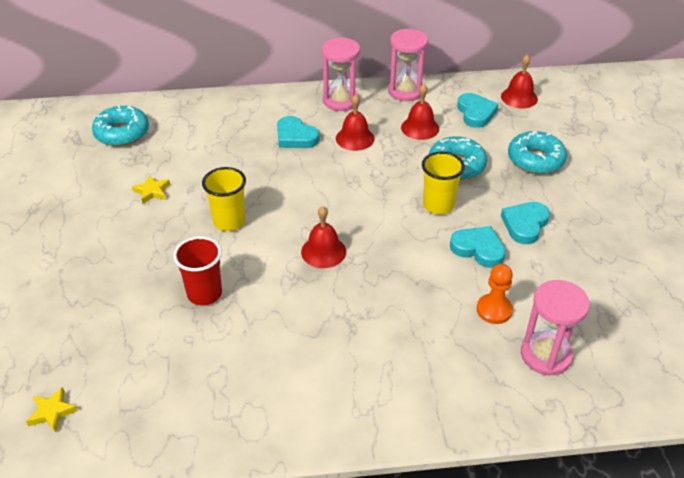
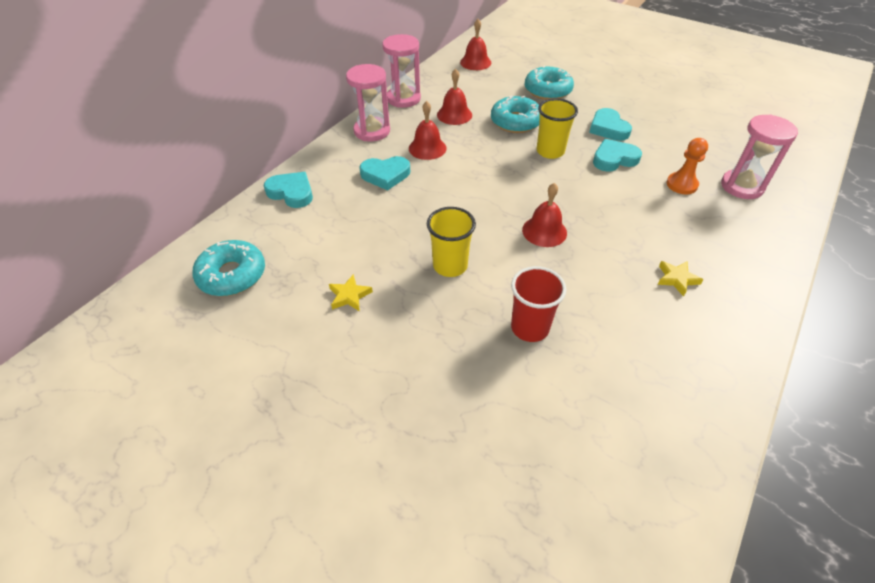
camera: 50 degrees left, 5 degrees up
(52, 412) = (603, 532): yellow star -> yellow star (677, 279)
(476, 113) = (469, 85): turquoise heart -> turquoise heart (291, 192)

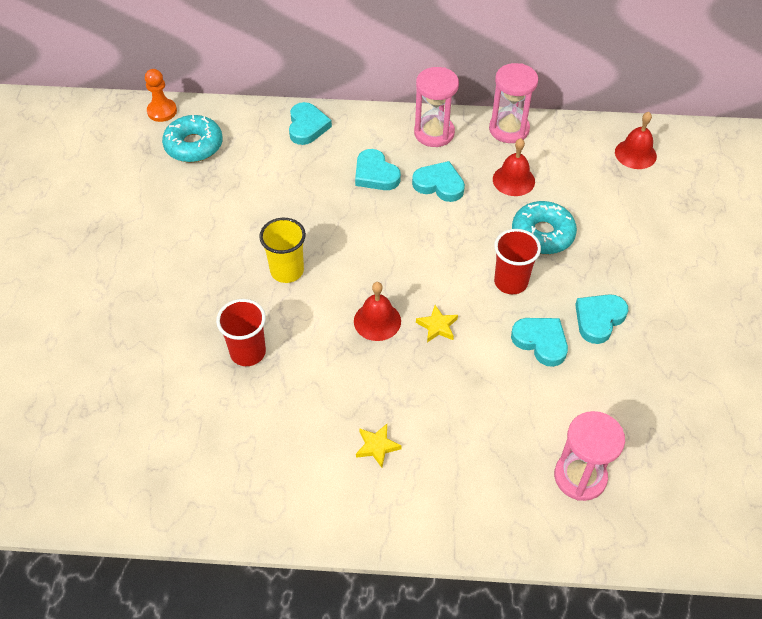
camera: 60 degrees right, 5 degrees up
(349, 296) = (214, 223): yellow star -> yellow star (437, 326)
(427, 148) = (439, 184): red bell -> turquoise heart
(547, 90) = (632, 239): turquoise donut -> none
(550, 151) = (511, 282): yellow cup -> red cup
(681, 184) = (539, 416): orange pawn -> orange pawn (162, 111)

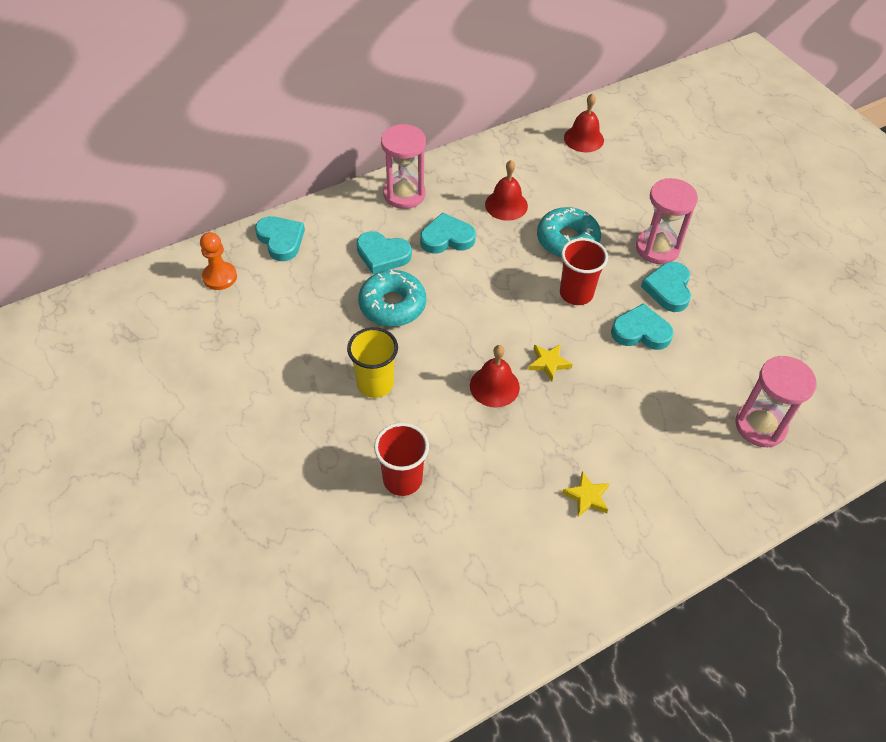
camera: 35 degrees left, 0 degrees up
(162, 111) = (116, 291): orange pawn -> orange pawn (220, 277)
(194, 145) = (180, 310): turquoise donut -> turquoise donut (392, 305)
(509, 129) = (466, 162): pink hourglass -> pink hourglass (657, 248)

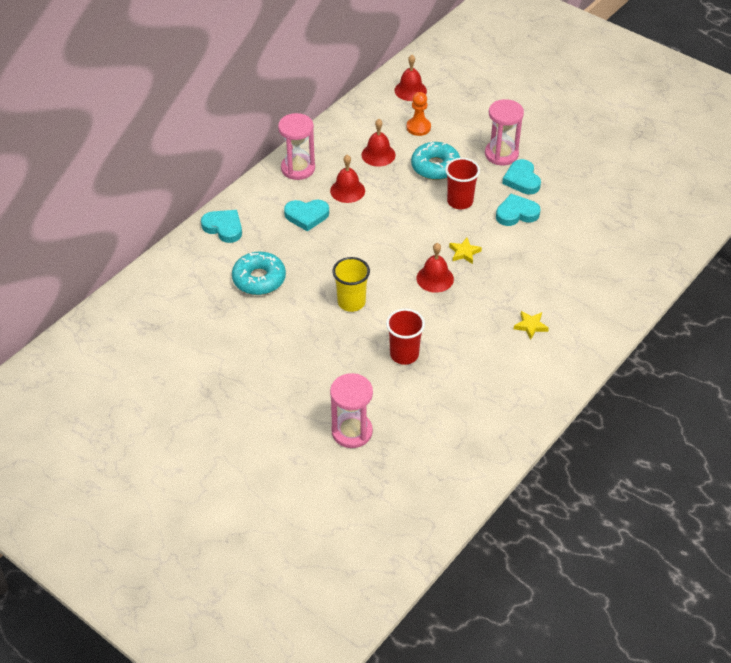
camera: 20 degrees left, 5 degrees down
(220, 277) = (193, 267): orange pawn -> orange pawn (418, 127)
(392, 305) = (334, 248): turquoise donut -> turquoise donut (259, 279)
(447, 238) = (347, 190): turquoise heart -> red bell
(760, 426) = (621, 249): pink hourglass -> pink hourglass (352, 432)

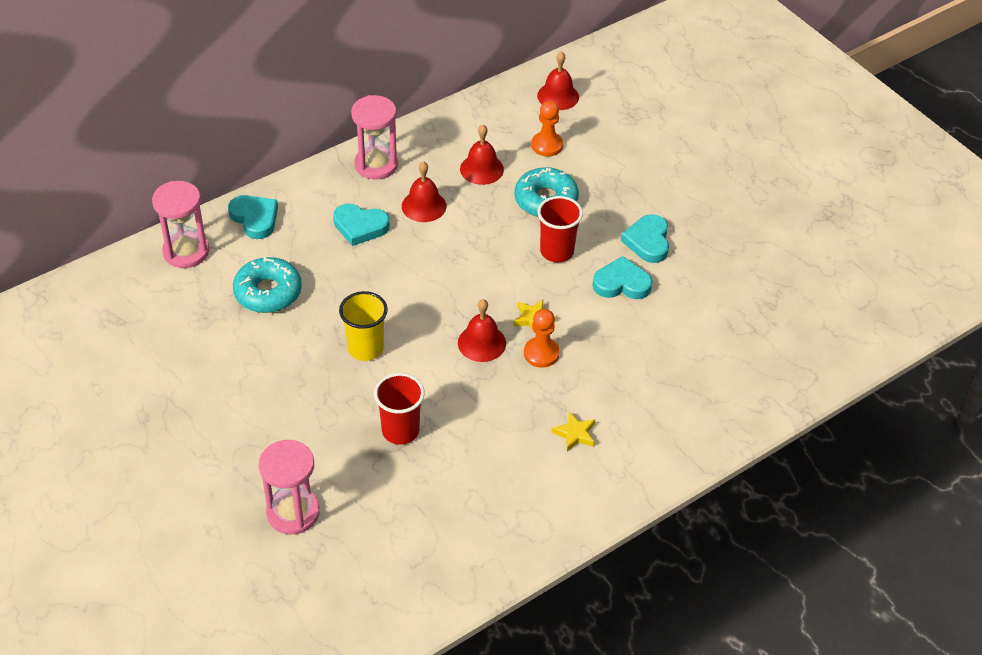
camera: 15 degrees right, 0 degrees up
(481, 276) = (541, 353): none -> orange pawn
(501, 154) = (636, 202): pink hourglass -> pink hourglass (186, 251)

